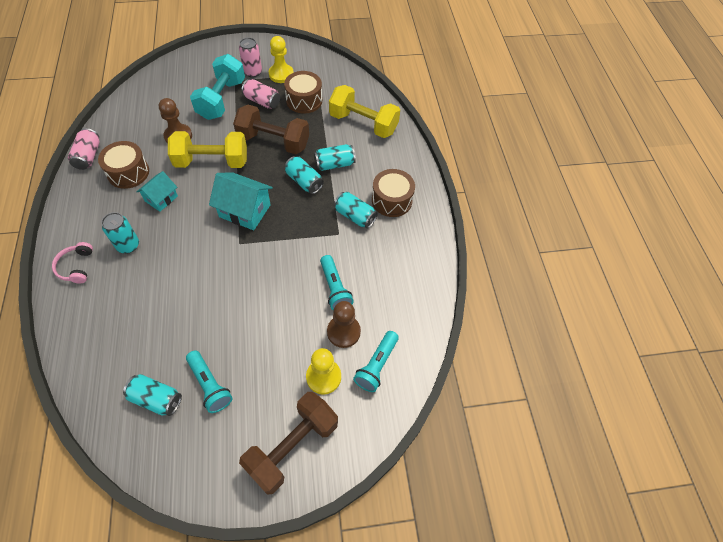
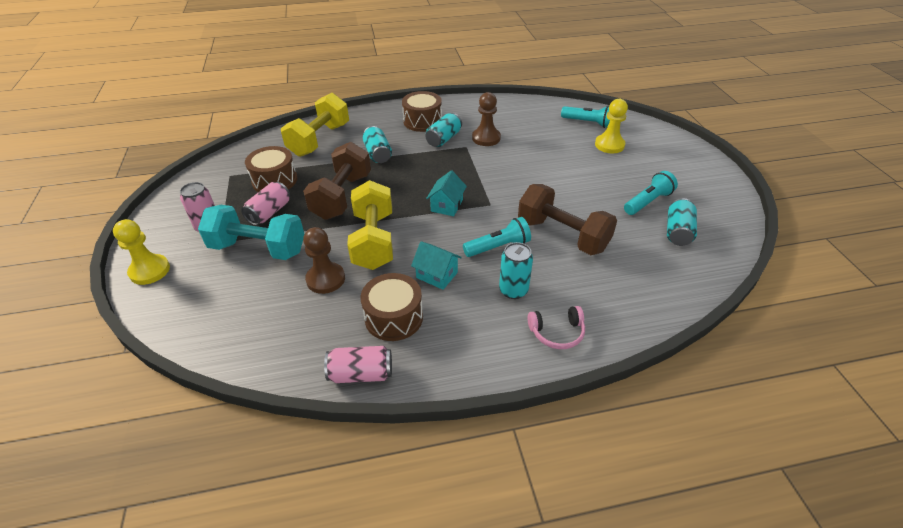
camera: 90 degrees left, 15 degrees down
(245, 211) = (447, 205): turquoise house -> turquoise house, size x0.62
(281, 74) = (221, 202): yellow pawn -> yellow pawn (149, 271)
(292, 446) = (672, 155): brown dumbbell -> brown dumbbell (562, 235)
(304, 181) = (402, 170): turquoise can -> none
(335, 288) = (525, 145): turquoise flashlight -> turquoise flashlight (498, 247)
(343, 332) = (566, 138): brown pawn -> brown pawn (486, 138)

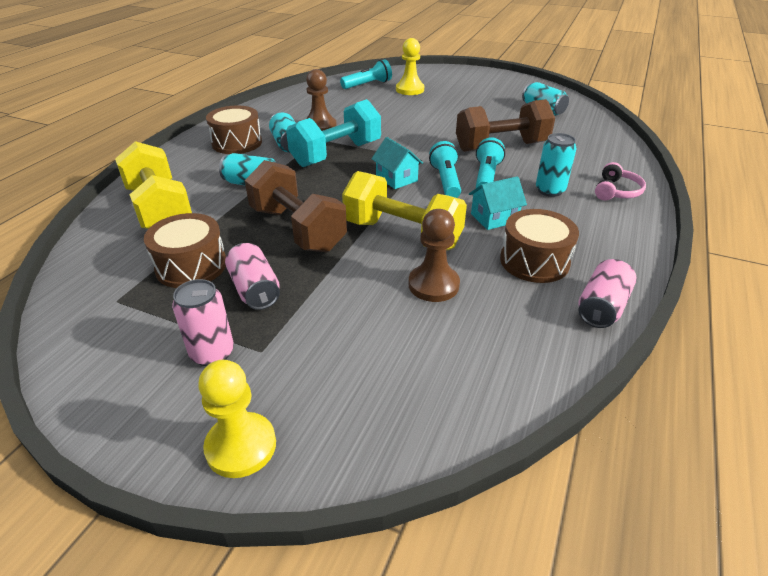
camera: 55 degrees left, 5 degrees down
(258, 248) = (319, 320): turquoise dumbbell -> turquoise dumbbell (336, 154)
(647, 202) = (497, 105): turquoise flashlight -> turquoise flashlight (445, 181)

